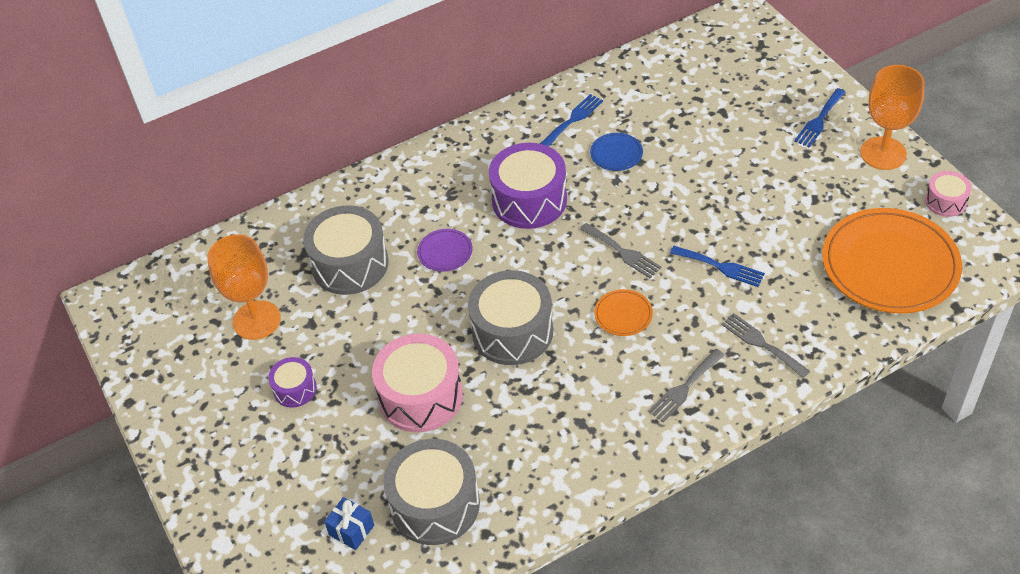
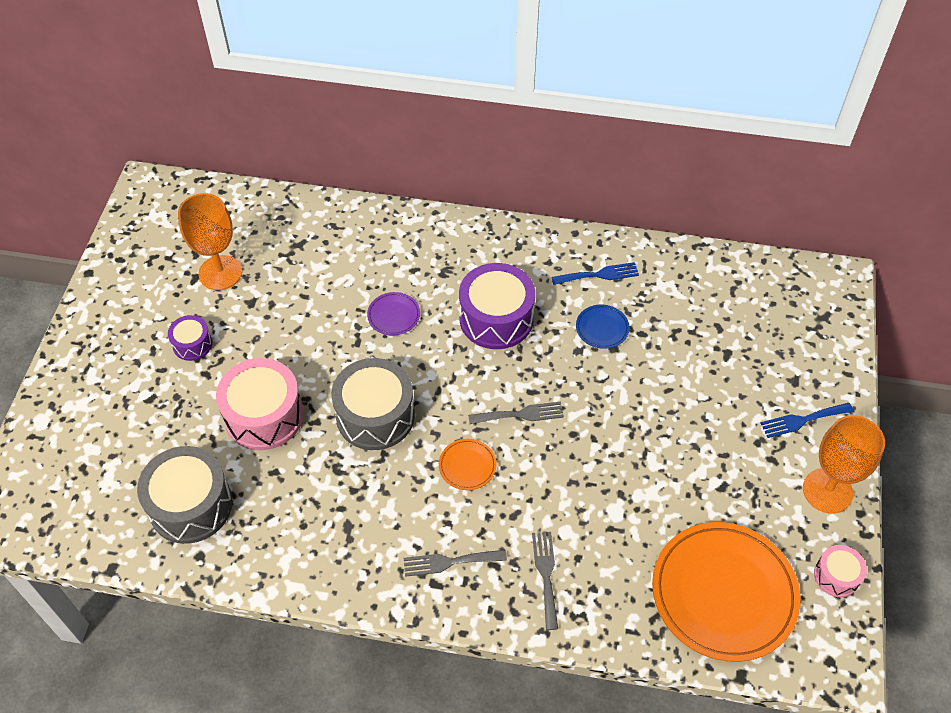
camera: 35 degrees right, 5 degrees up
(350, 264) = (321, 275): grey drum -> none
(351, 530) = (122, 479): blue gift -> none
(623, 252) = (520, 414): grey fork -> grey fork turned 90 degrees counterclockwise
(721, 267) = (583, 485): blue fork -> none

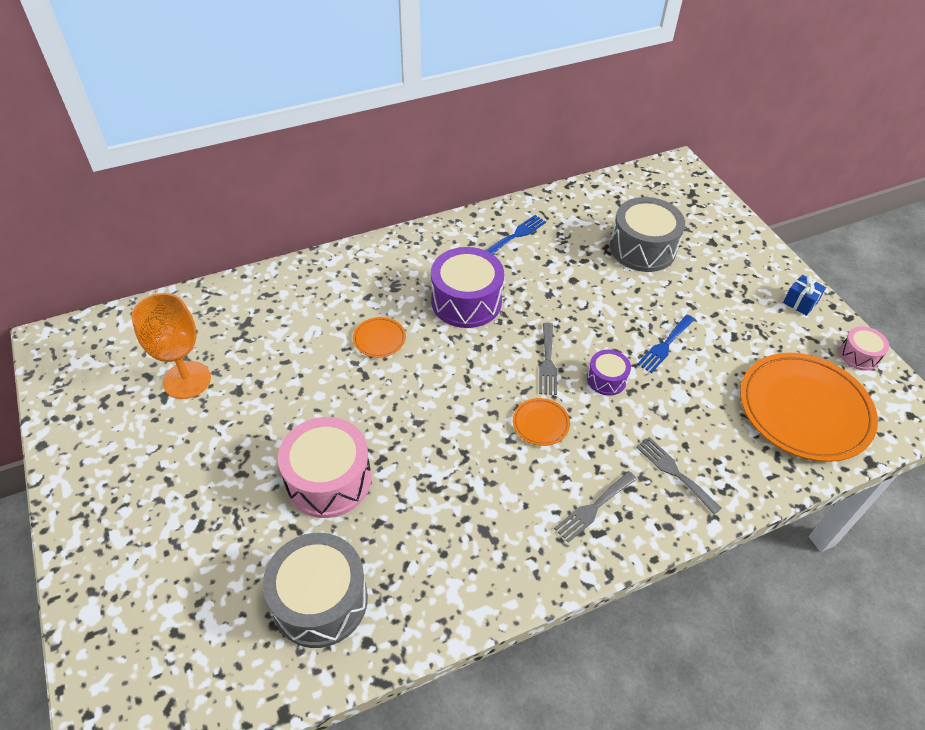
camera: 35 degrees left, 5 degrees down
(192, 344) = (206, 454): purple drum -> purple drum (606, 379)
(375, 415) = (430, 425): grey drum -> grey drum (642, 248)
(393, 315) = (379, 339): purple plate -> orange plate
(520, 414) = (547, 362): grey fork -> grey fork turned 135 degrees clockwise
(602, 328) = (552, 270): blue plate -> none
(802, 420) = (741, 265): blue fork -> blue fork (665, 345)
(827, 491) = (800, 302): orange goblet -> blue gift

